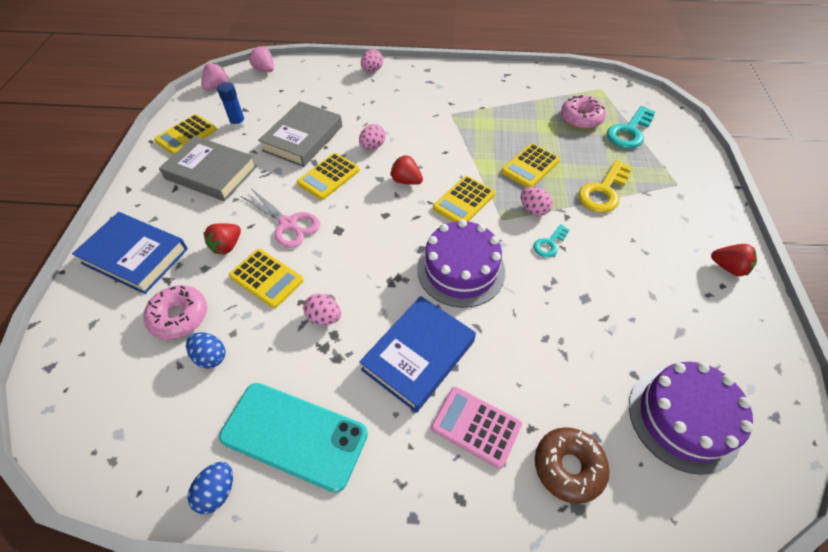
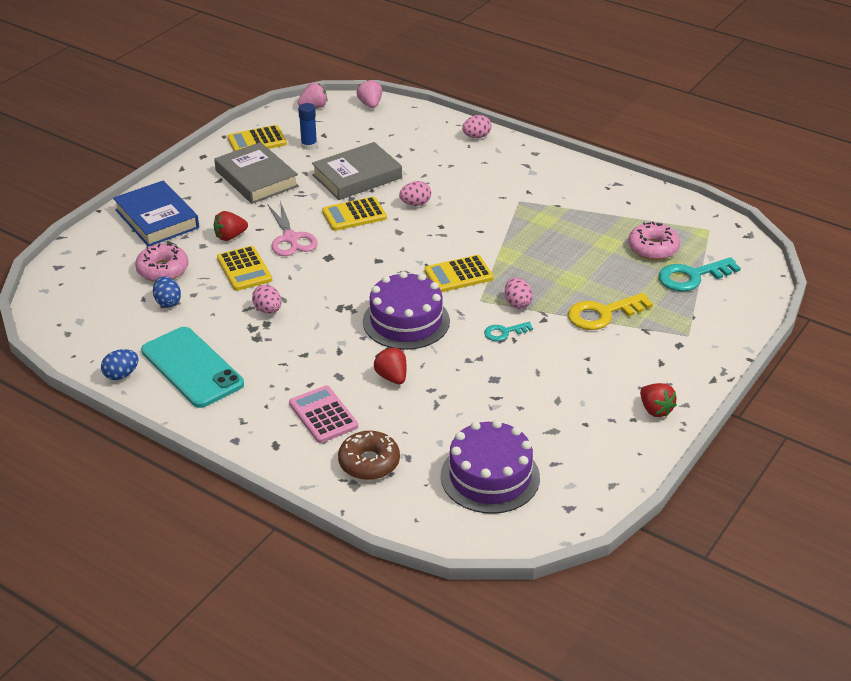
camera: 30 degrees right, 15 degrees down
(406, 181) = (421, 241): red strawberry -> red strawberry (392, 377)
(418, 355) = (319, 360): blue book -> none
(530, 166) = (552, 270): yellow calculator -> none

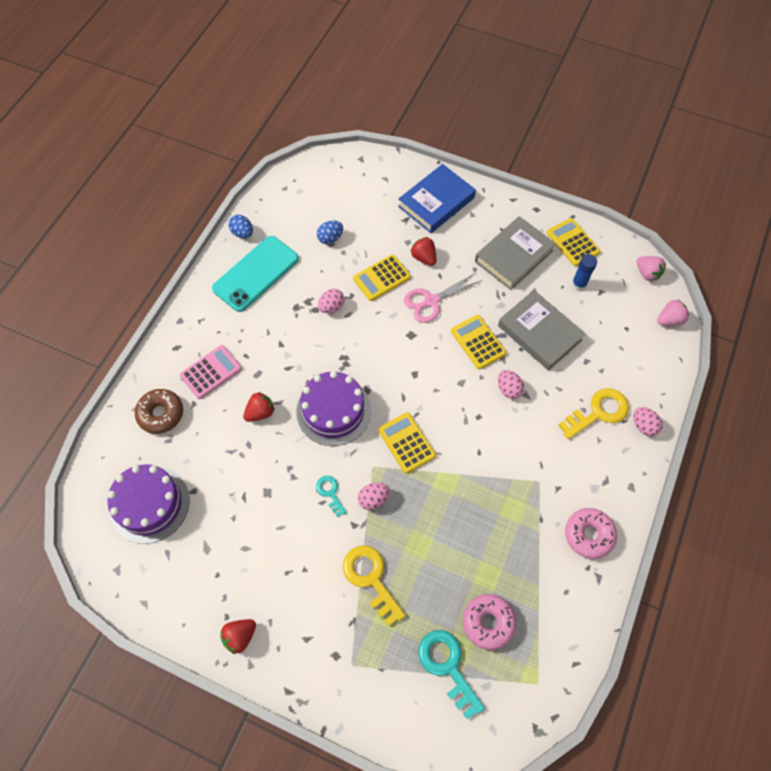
camera: 80 degrees right, 25 degrees up
(163, 270) = (370, 224): pink donut -> pink donut (588, 535)
(456, 157) = (598, 412): none -> yellow key

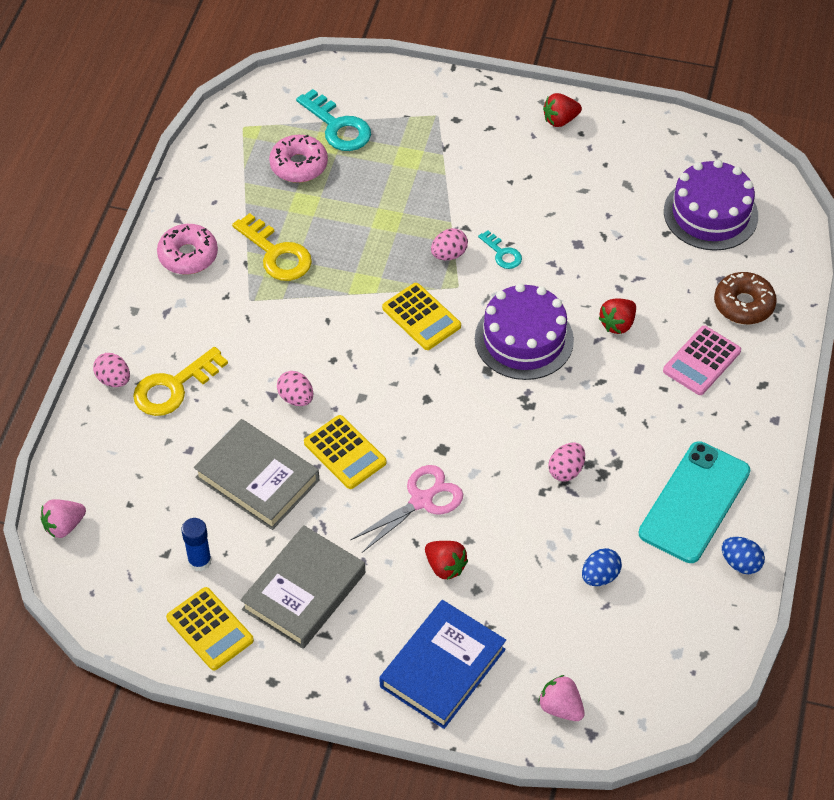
camera: 170 degrees right, 10 degrees down
(240, 636) = (560, 120): red strawberry -> red strawberry turned 150 degrees counterclockwise
(370, 579) = (434, 183): yellow key -> yellow key (276, 254)
(381, 278) = (503, 524): yellow calculator -> none
(647, 273) = (92, 594): pink strawberry -> pink strawberry (561, 707)

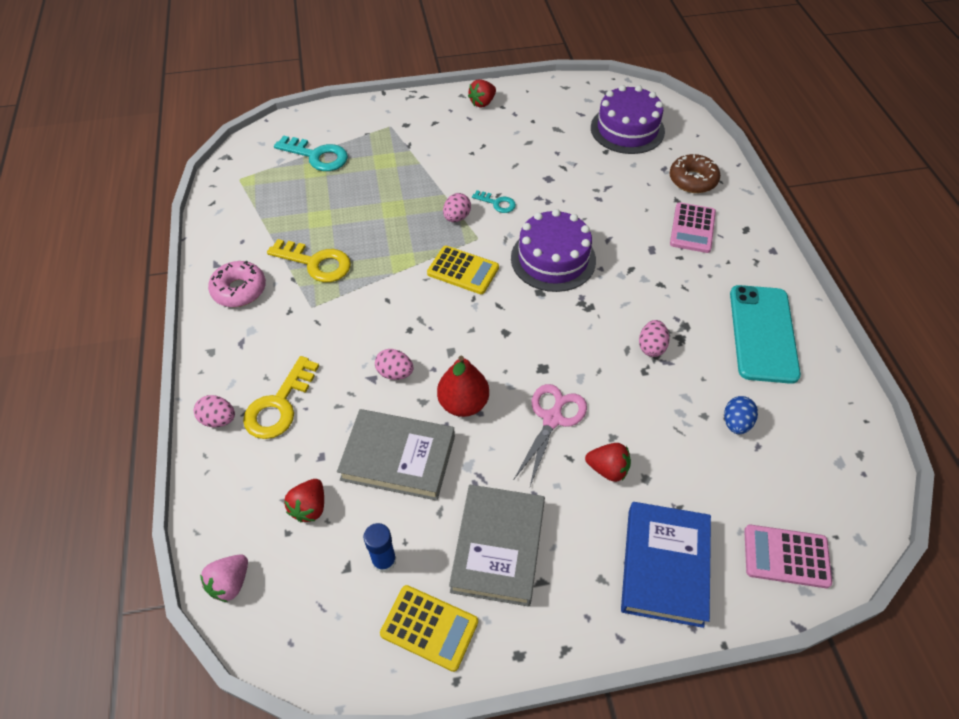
camera: 25 degrees left, 0 degrees up
(299, 165) = (300, 192): pink donut -> none
(345, 453) = (463, 403): yellow calculator -> red pear
(561, 707) = (786, 556): pink strawberry -> pink calculator
(617, 324) = (615, 223): red strawberry -> red strawberry (310, 507)
(740, 563) = (830, 367): blue egg -> none

